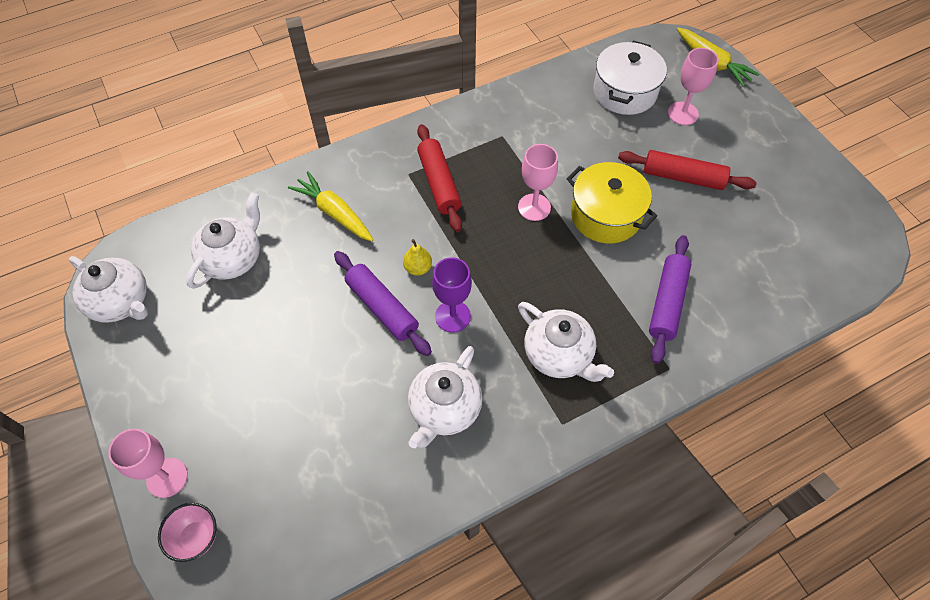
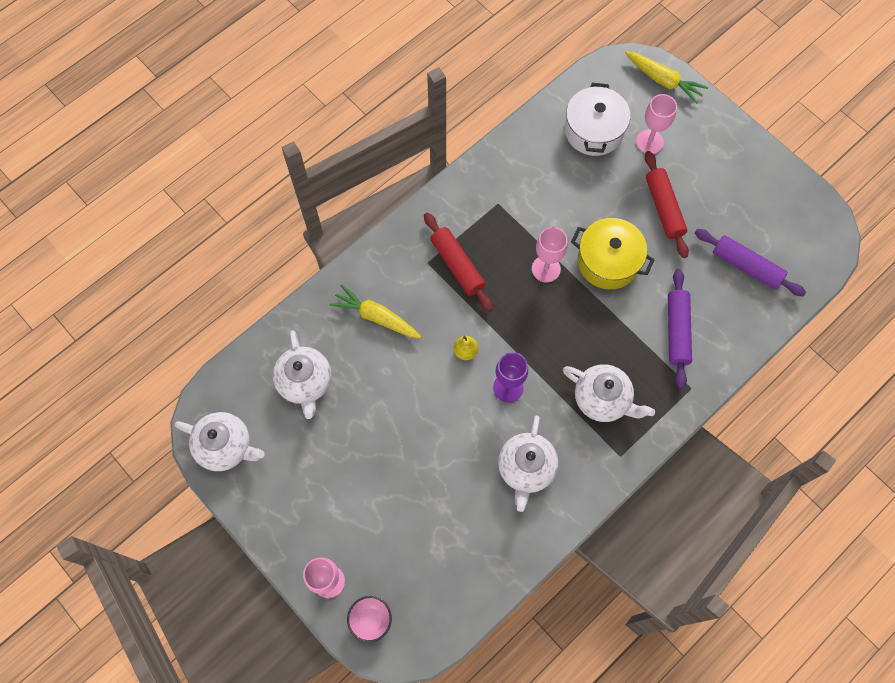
camera: 15 degrees left, 10 degrees up
(233, 258) = (305, 382): white teapot -> white teapot turned 150 degrees clockwise
(382, 308) = (447, 395): purple rolling pin -> purple rolling pin (746, 266)
(683, 177) = (664, 208): red rolling pin -> red rolling pin turned 75 degrees clockwise

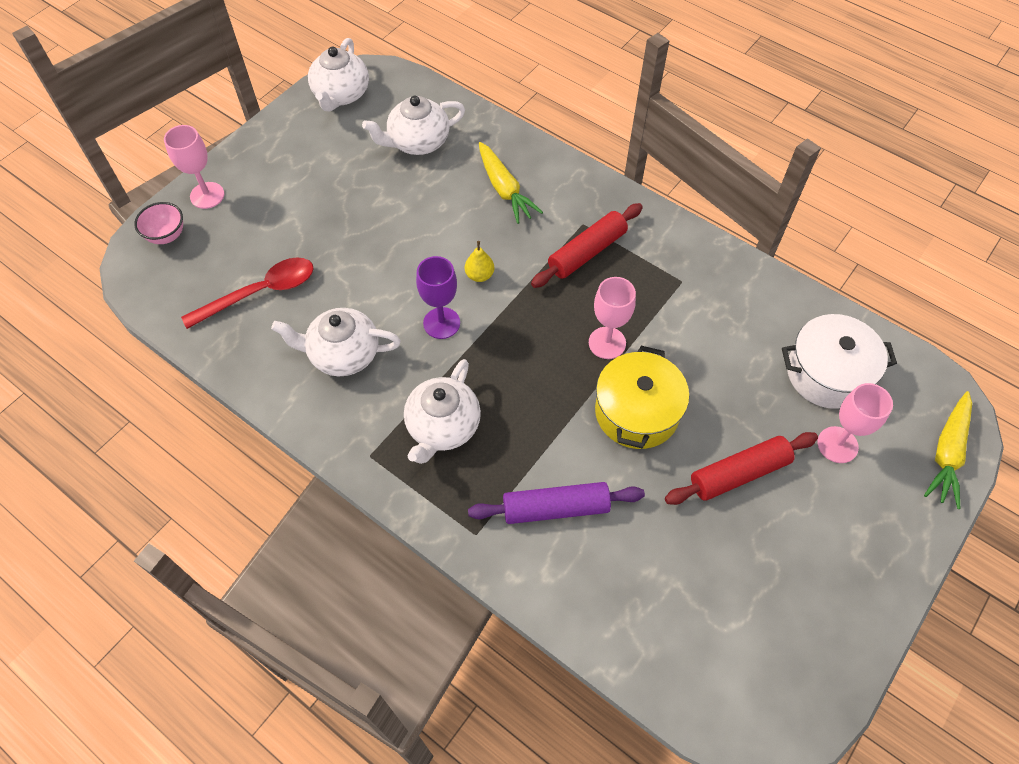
camera: 80 degrees right, 10 degrees down
(377, 317) = (504, 189): yellow carrot -> yellow carrot turned 135 degrees clockwise
(452, 534) = (260, 292): none -> red spoon
(746, 266) = (680, 596): purple rolling pin -> none

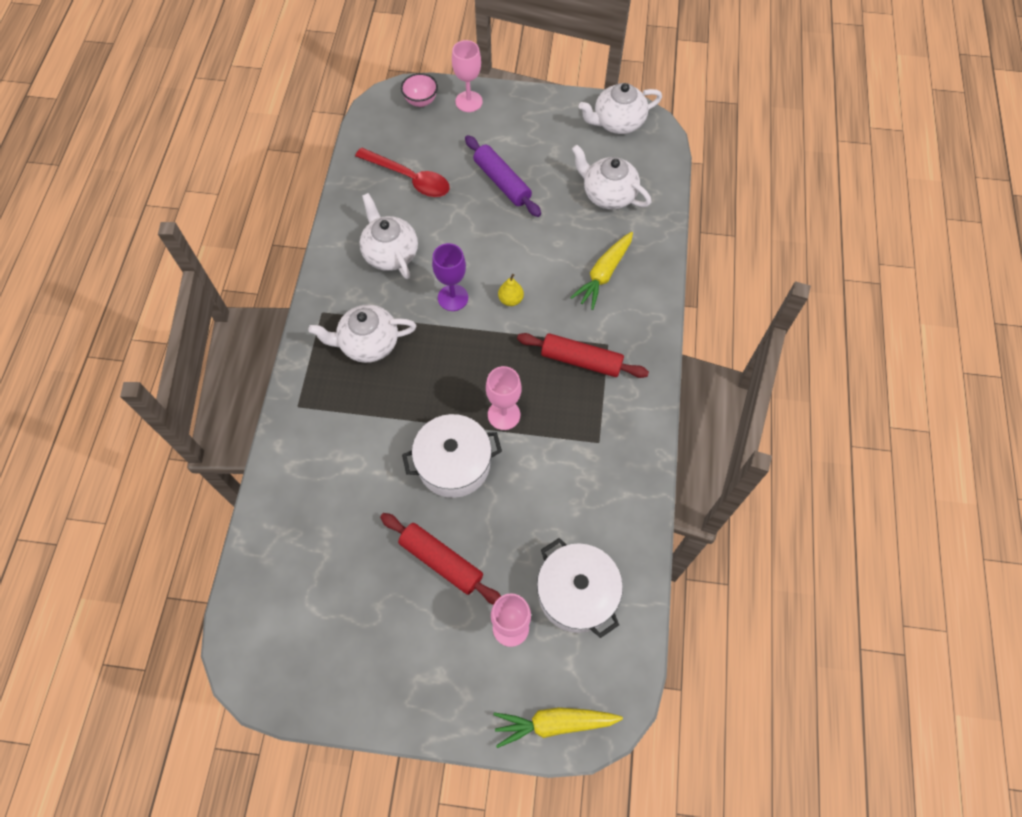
camera: 60 degrees right, 5 degrees up
(555, 508) = (343, 446): purple rolling pin -> purple rolling pin (502, 182)
(636, 412) = (454, 464): yellow pot -> white pot

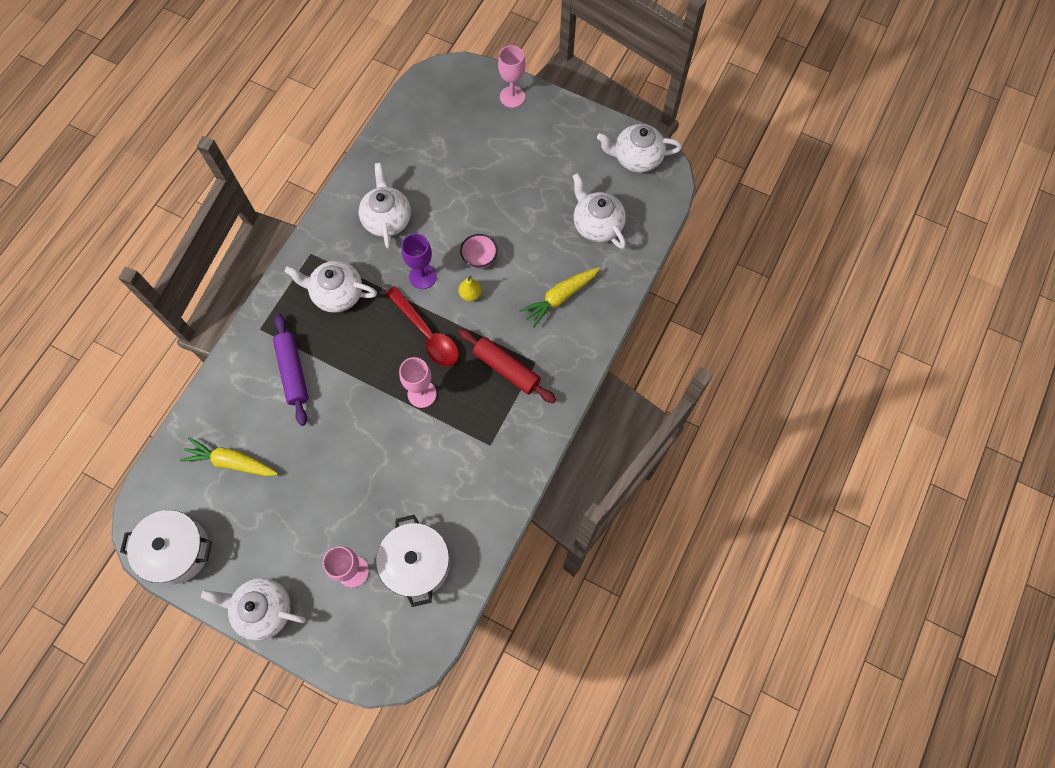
camera: 20 degrees right, 5 degrees up
(409, 178) = (431, 155): red spoon -> red spoon (427, 334)
(421, 101) = (470, 83): pink bowl -> pink bowl (479, 259)
(427, 708) = (263, 610): none -> white teapot
(441, 561) = (321, 498): red rolling pin -> none
(454, 464) = (364, 421): white pot -> white pot (177, 551)
(502, 182) = (509, 183): purple rolling pin -> purple rolling pin (293, 372)
(555, 723) = (355, 659): yellow carrot -> yellow carrot (232, 462)

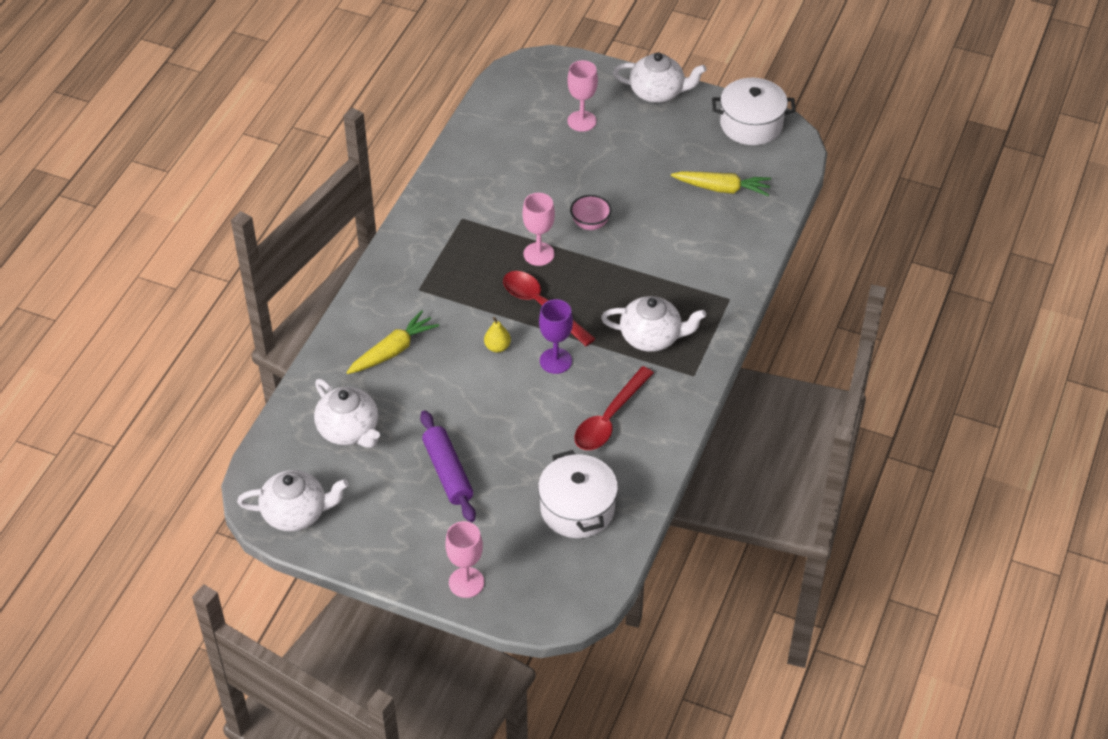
camera: 175 degrees right, 20 degrees down
(293, 372) = (681, 263): purple rolling pin -> purple rolling pin (448, 472)
(387, 219) = (609, 418): white teapot -> red spoon
(416, 563) = (523, 130): white pot -> white pot (577, 509)
(479, 259) = (490, 383): pink bowl -> pink bowl (590, 224)
(506, 369) = (450, 281): red rolling pin -> none

